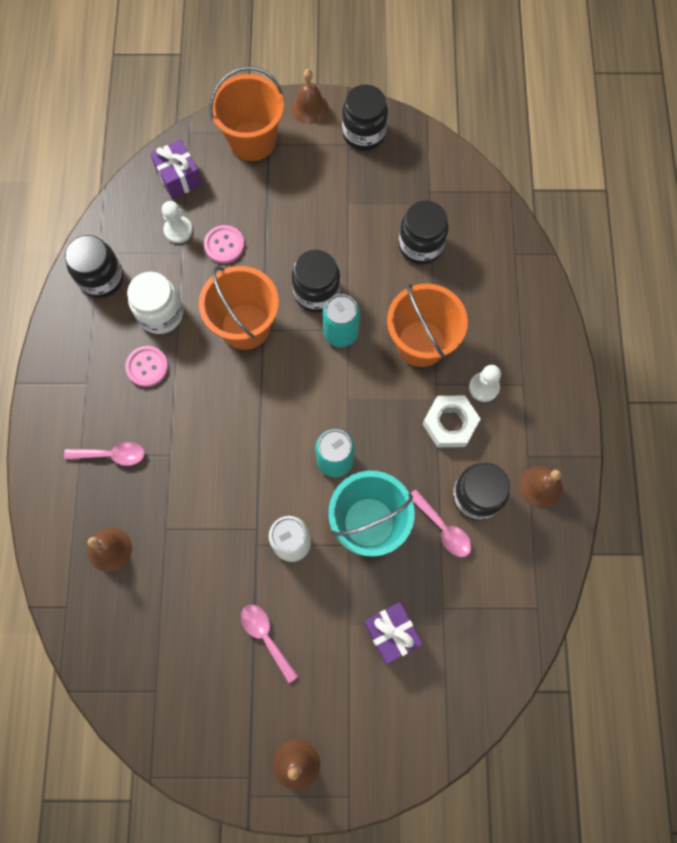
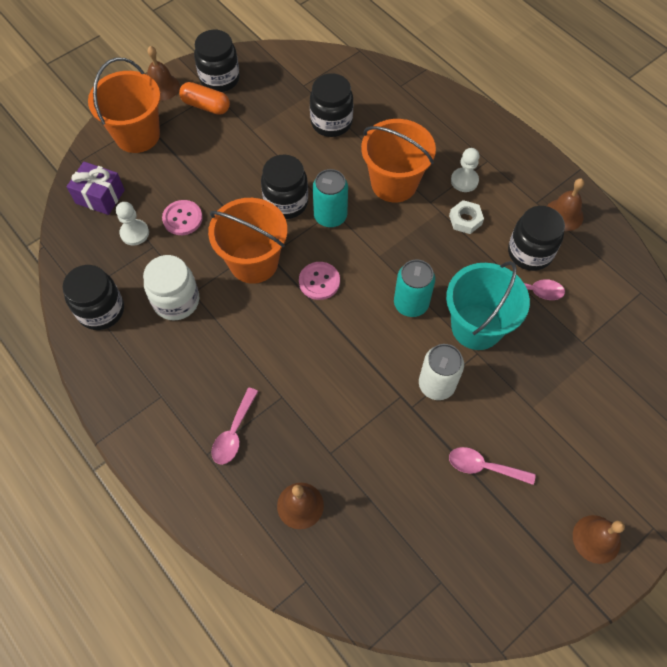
camera: 40 degrees left, 10 degrees down
(112, 455) = (234, 433): pink spoon -> pink spoon turned 150 degrees clockwise
(147, 367) = (201, 346): pink button -> pink button (319, 281)
(330, 152) = (206, 106): none -> orange capsule
(391, 633) = (566, 388): purple gift -> none
(450, 423) = (465, 220): white nut -> white nut, size x0.66

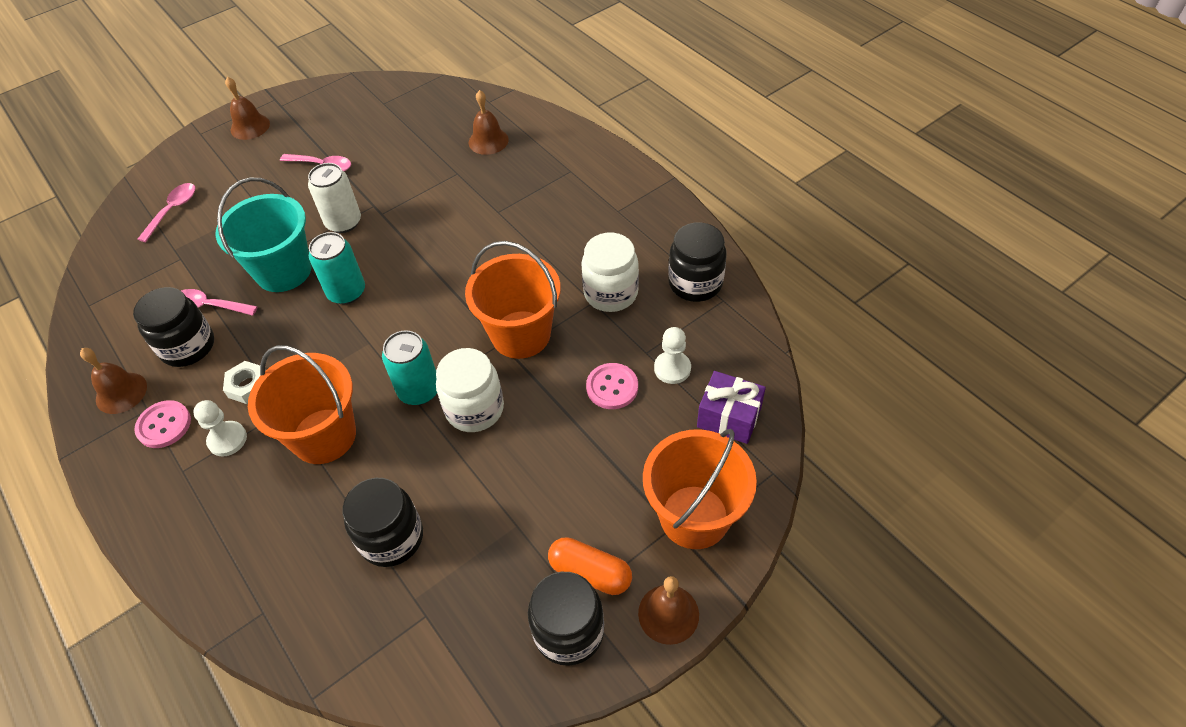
camera: 175 degrees left, 10 degrees down
(234, 433) = (545, 185): pink spoon -> pink spoon (173, 210)
(286, 202) = (474, 409): black jar -> white jar
(319, 281) = (445, 314): pink button -> pink button (164, 425)

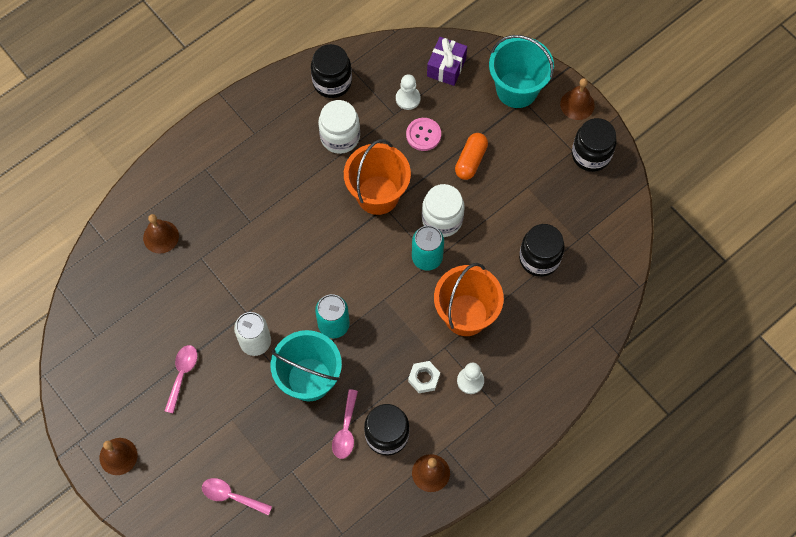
camera: 95 degrees left, 15 degrees up
(164, 425) = (459, 430): pink button -> none
(590, 572) = (555, 144): orange capsule -> orange capsule (470, 160)
(694, 517) = (517, 89): orange bucket -> turquoise bucket

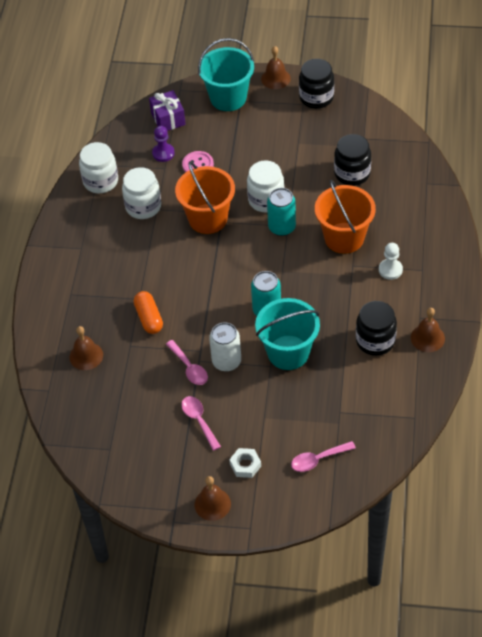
camera: 40 degrees left, 15 degrees down
(332, 82) = (100, 181): black jar -> white jar
(346, 430) = (346, 360): pink spoon -> pink spoon (189, 368)
(408, 98) = (163, 153): white pawn -> purple pawn
(424, 378) = (360, 292): white nut -> white nut (245, 465)
(470, 160) = (245, 156): orange capsule -> orange capsule (149, 318)

